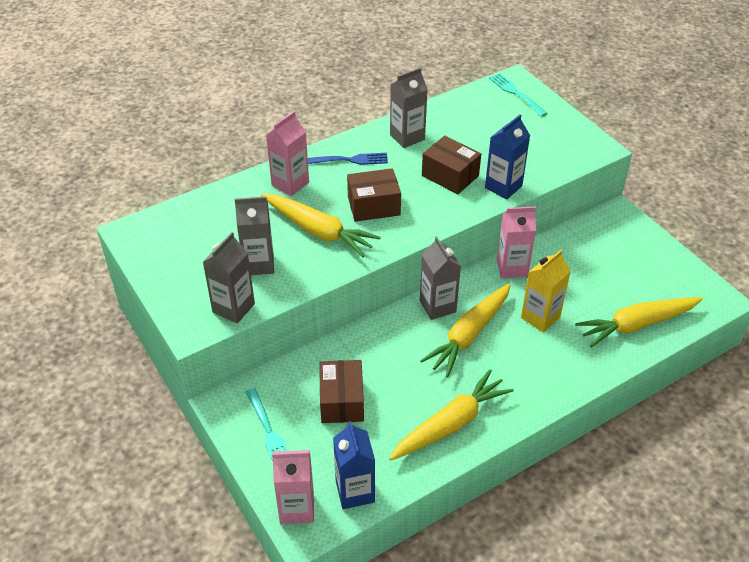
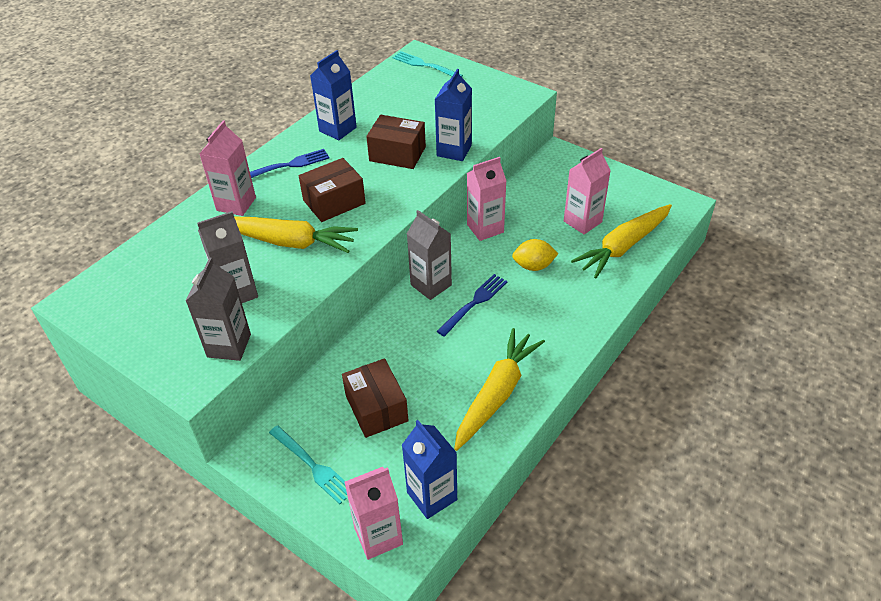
camera: 20 degrees left, 0 degrees up
(407, 137) = (337, 129): grey carton -> blue carton
(469, 335) = (474, 303): yellow carrot -> blue fork
(540, 317) = (533, 266): yellow carton -> yellow lemon
(608, 288) = (582, 221): none -> pink carton

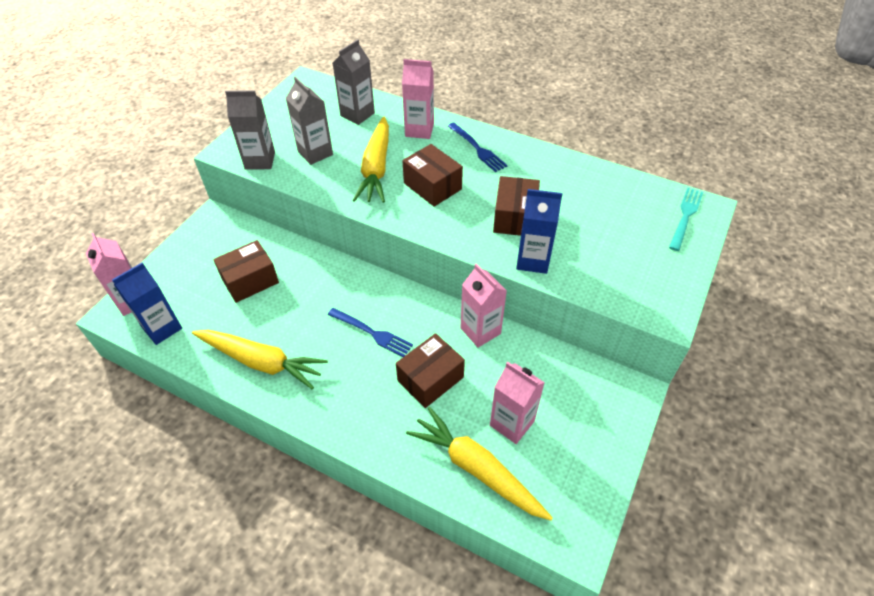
camera: 80 degrees right, 5 degrees up
(312, 466) = (199, 252): turquoise fork -> none
(337, 129) = (541, 170): blue carton -> none
(431, 285) = (392, 297): grey carton -> grey carton (357, 114)
(533, 266) = (430, 379): yellow lemon -> brown box

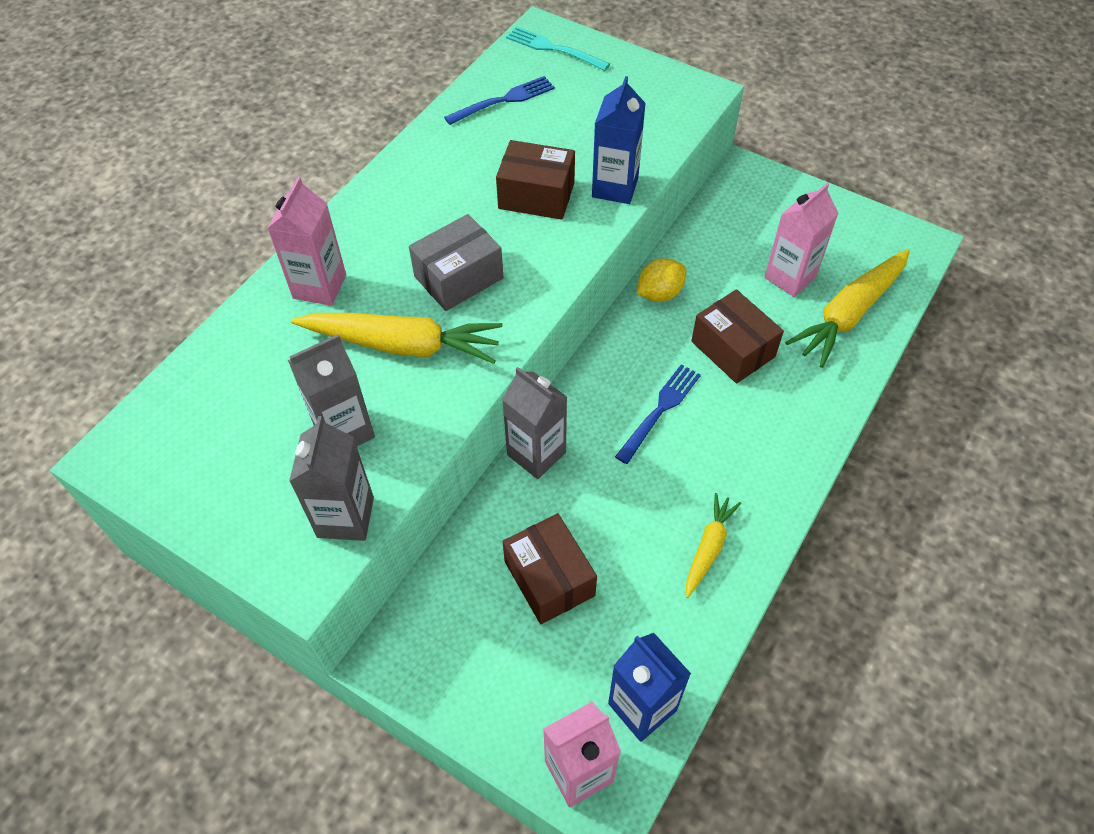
camera: 85 degrees left, 5 degrees up
(261, 362) = (708, 547): yellow carrot -> yellow carrot, size x0.55
(357, 114) = (250, 370): grey carton -> grey carton (536, 454)
(432, 186) = (459, 277): brown box -> grey box
(477, 148) = (384, 220): blue fork -> blue fork (503, 100)
(480, 331) = (659, 293): pink carton -> yellow lemon

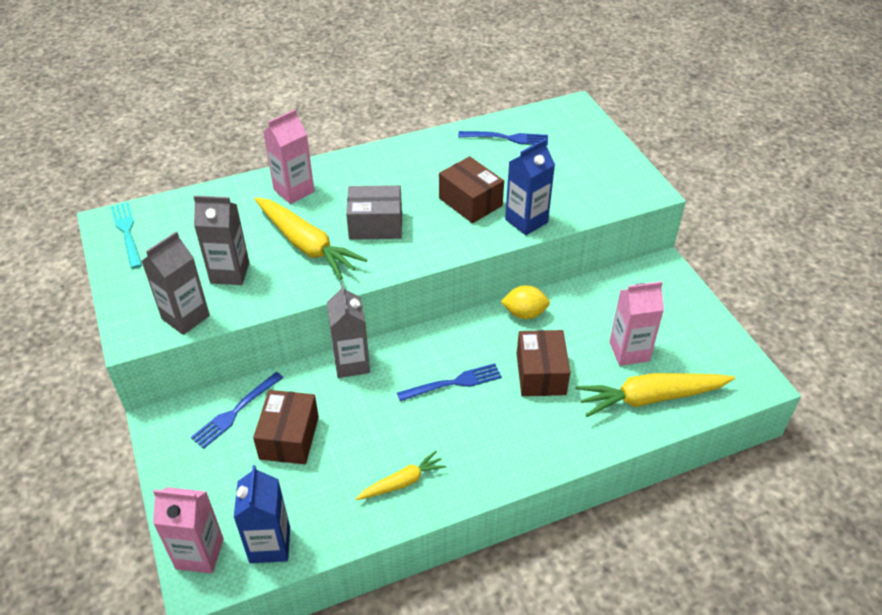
camera: 35 degrees right, 10 degrees down
(462, 589) = (236, 411): none -> blue fork
(554, 49) = (572, 121): turquoise fork -> turquoise fork (127, 232)

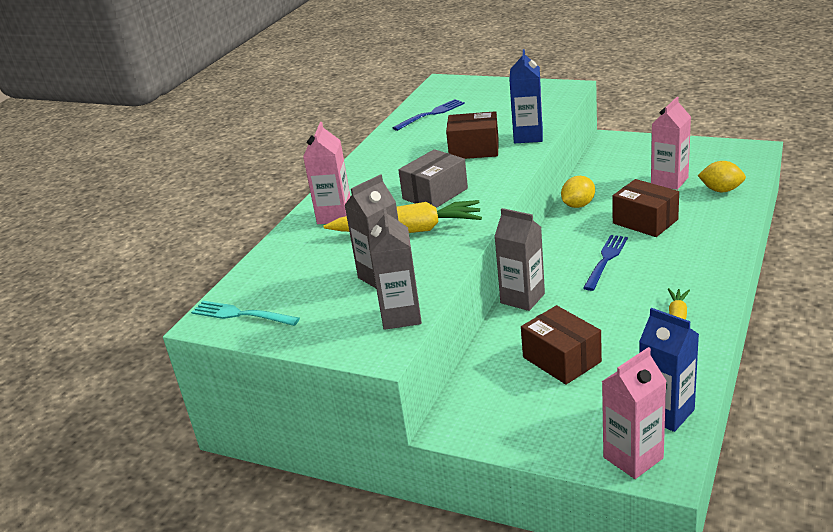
camera: 40 degrees left, 15 degrees down
(236, 411) = (495, 378): blue fork -> none
(650, 398) = (721, 190): yellow carrot -> yellow lemon

